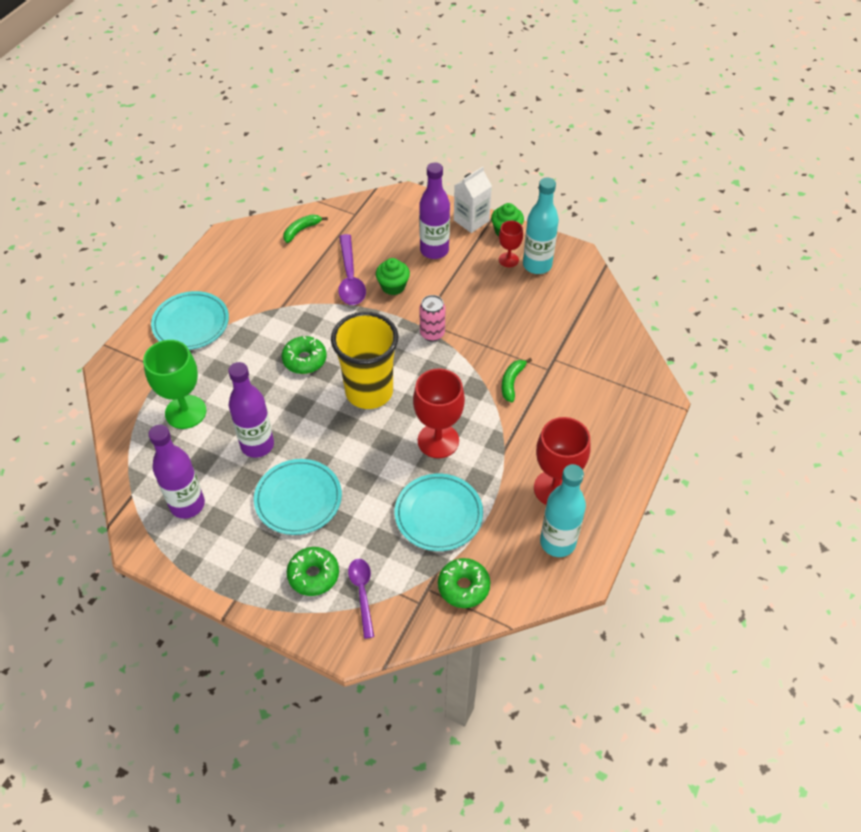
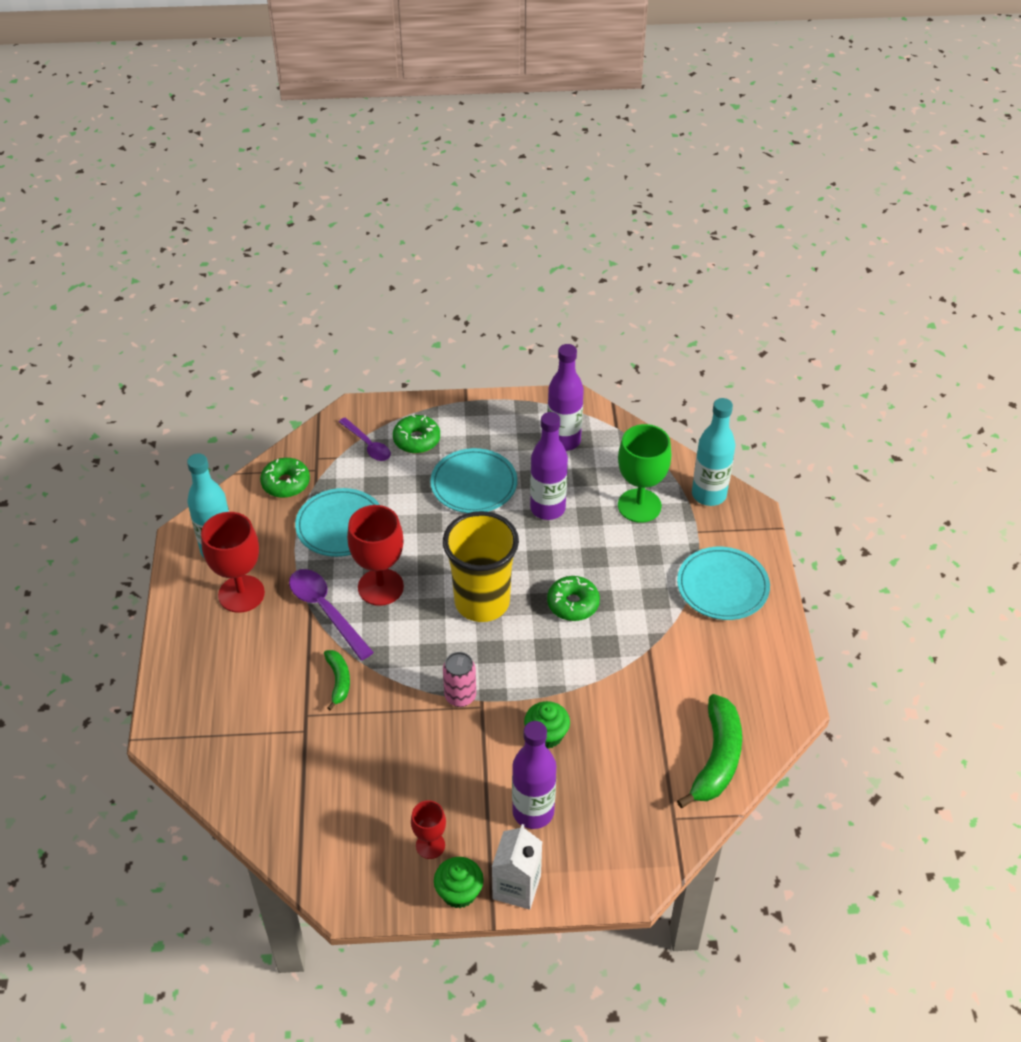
camera: 150 degrees right, 5 degrees down
(301, 230) = (716, 758): green banana -> green banana, size x1.83
(350, 278) = (604, 721): purple spoon -> purple spoon (326, 611)
(537, 265) = (389, 855): turquoise bottle -> turquoise bottle (709, 495)

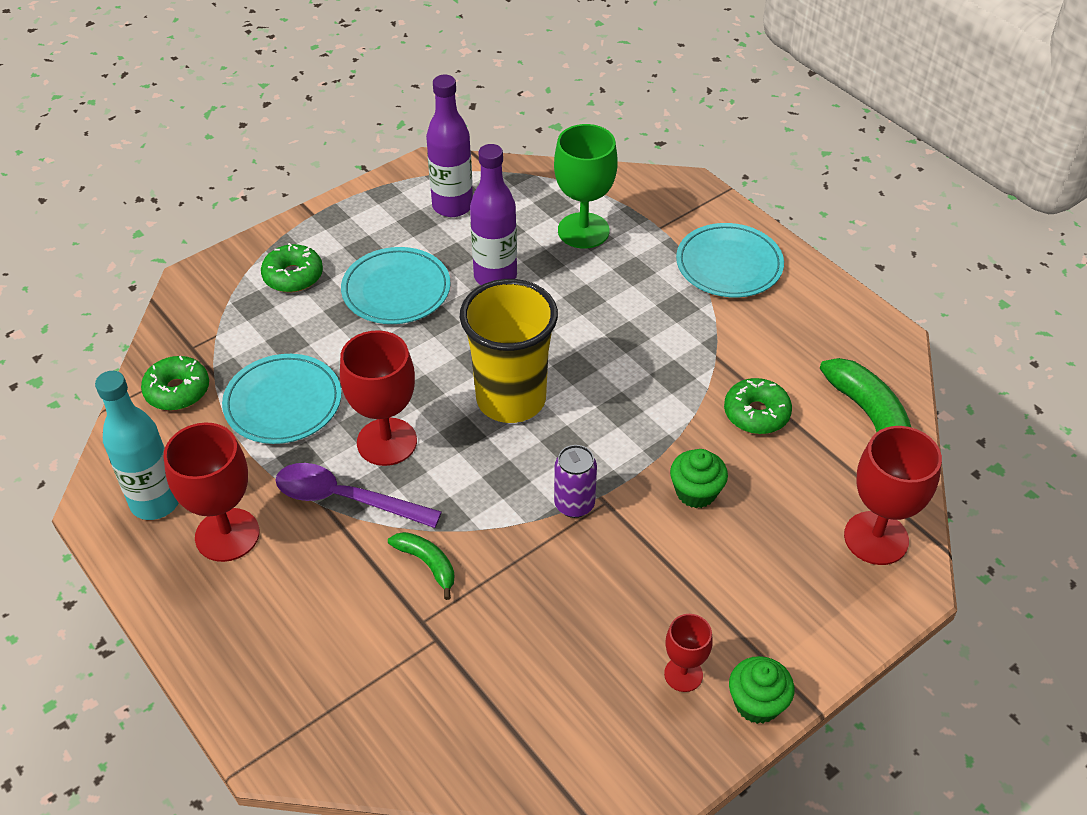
camera: 35 degrees left, 0 degrees up
(368, 445) = (241, 306): purple spoon -> none
(460, 696) = (574, 504): pink can -> purple can
(516, 887) = (807, 660): white carton -> none
(533, 812) = (753, 575): purple bottle -> none
(573, 604) = (604, 353): green donut -> green donut (756, 413)
(640, 839) = (876, 538): none -> red goblet
(709, 495) = (639, 190): turquoise bottle -> none

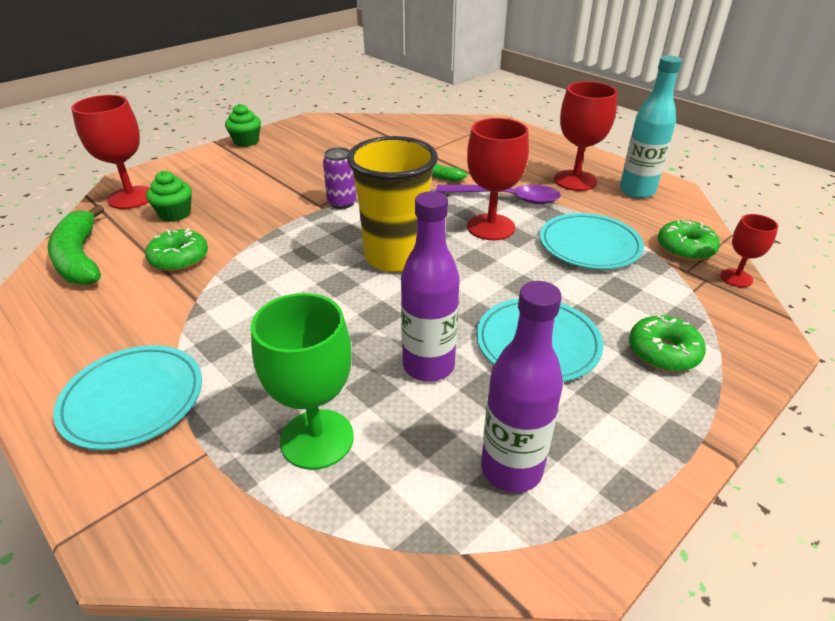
camera: 175 degrees right, 10 degrees down
(683, 674) = (284, 147): red goblet -> red goblet (736, 278)
(696, 492) = (250, 212): green cupcake -> green cupcake (175, 214)

